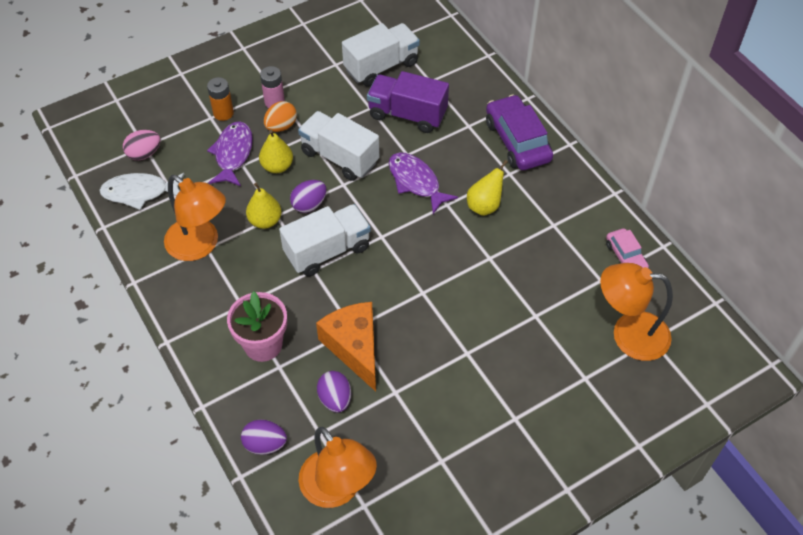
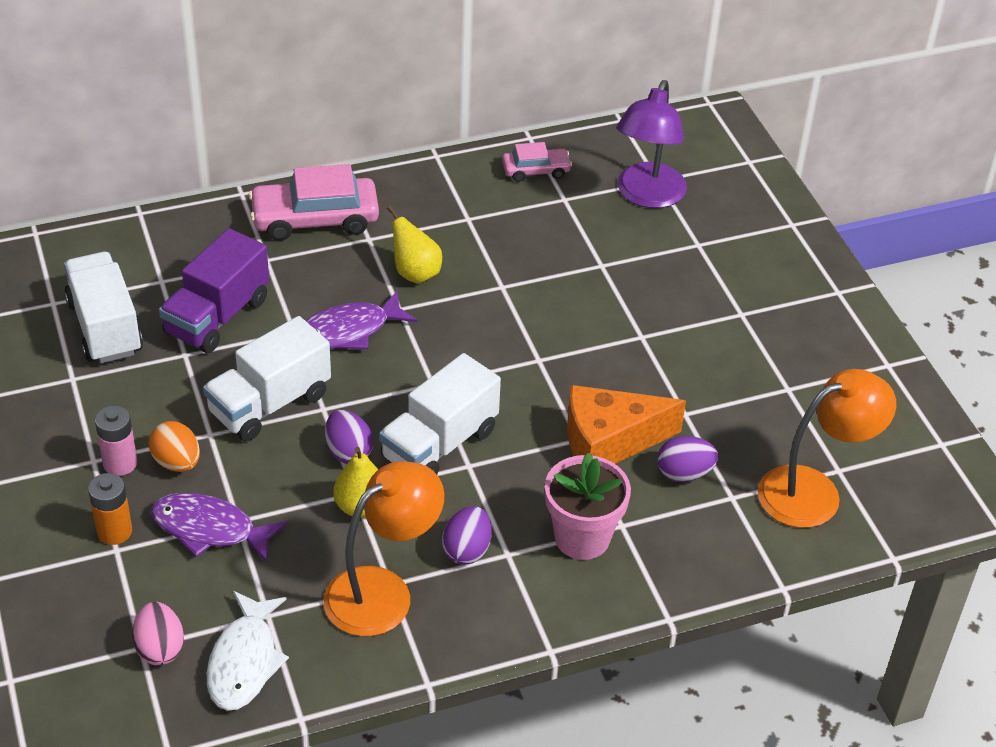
camera: 80 degrees left, 10 degrees down
(265, 444) = (739, 555): purple egg -> purple egg (467, 550)
(277, 166) = (258, 478): yellow pear -> none
(327, 250) = (439, 444): white truck -> white truck turned 120 degrees counterclockwise
(517, 141) = (315, 219): purple car -> pink car
(628, 334) = (647, 196): orange lamp -> purple lamp

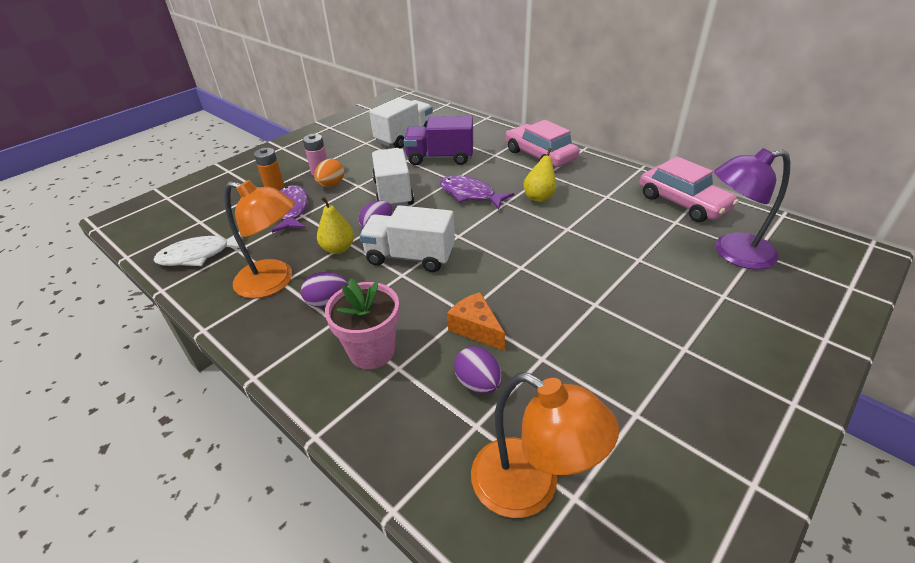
camera: 65 degrees right, 5 degrees down
(160, 648) = (200, 227): pink egg -> none
(269, 404) = (393, 193): white truck -> white truck turned 60 degrees clockwise
(536, 170) = (683, 203): pink car -> pink car, size x1.81
(609, 441) = (476, 328): orange cheese -> orange cheese, size x0.65

